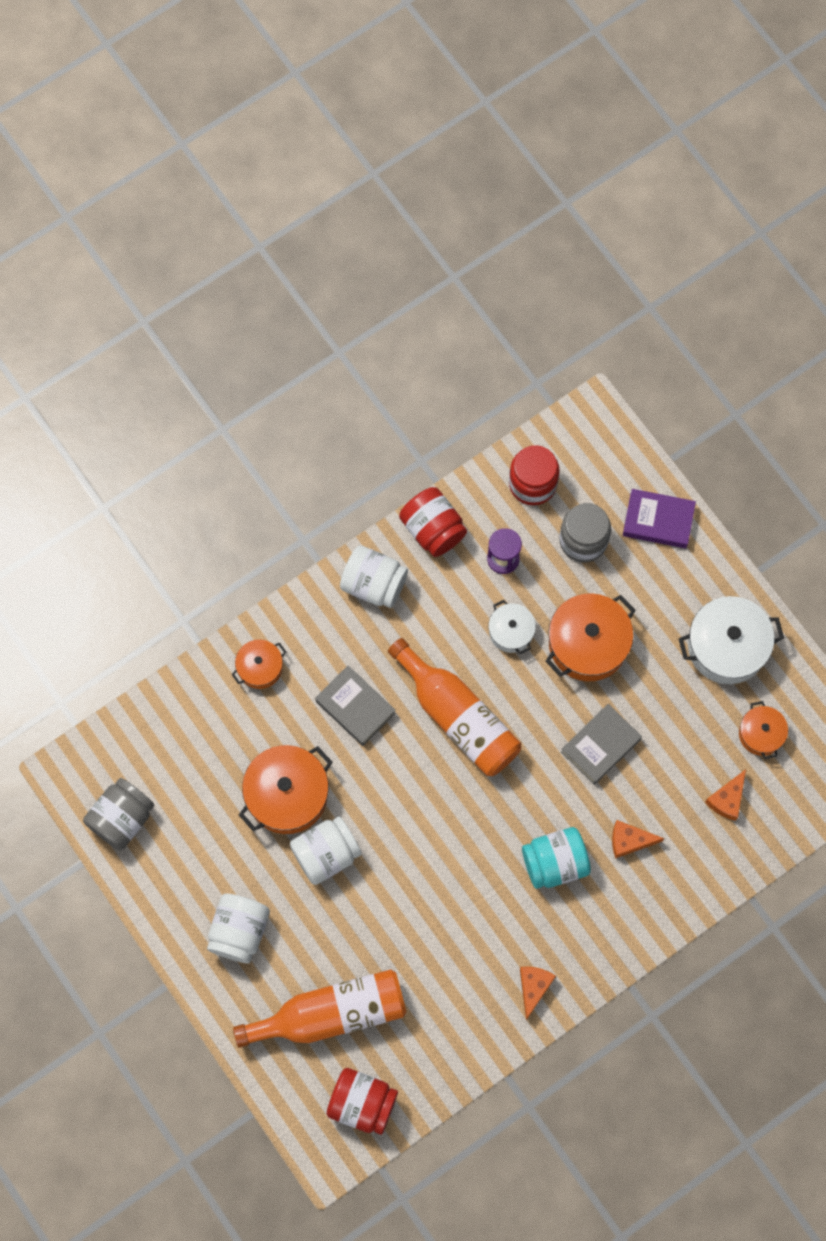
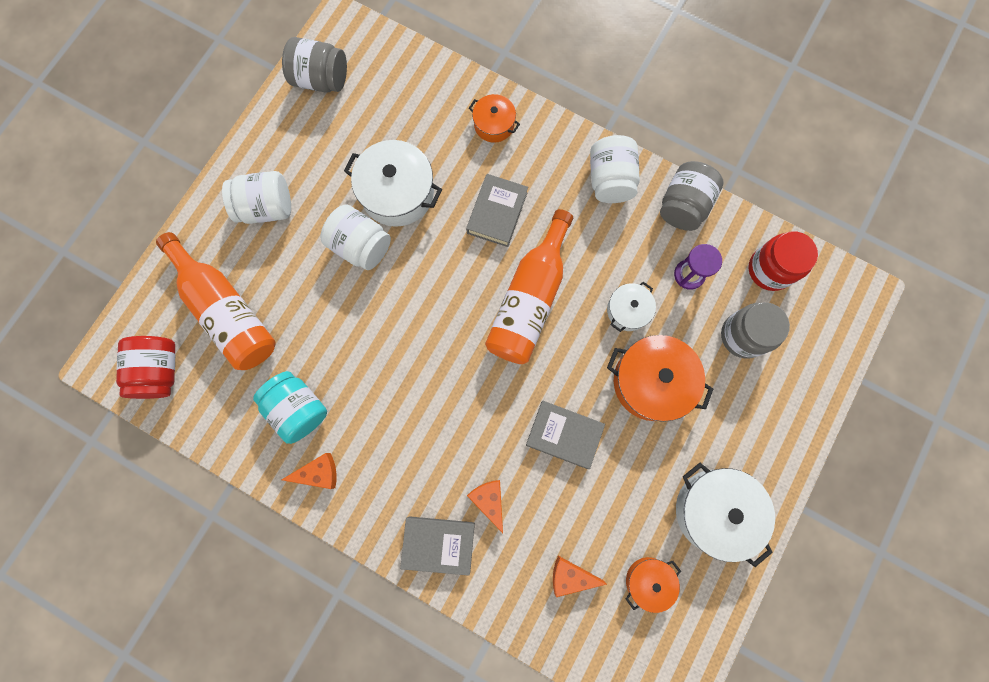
camera: 65 degrees right, 5 degrees up
(287, 794) = (397, 193): orange pot -> white pot
(433, 529) = (683, 206): red jar -> grey jar
(555, 863) = (439, 441): turquoise jar -> turquoise jar (298, 409)
(648, 904) = (438, 544): none -> grey book
(658, 521) = (798, 394): purple book -> none

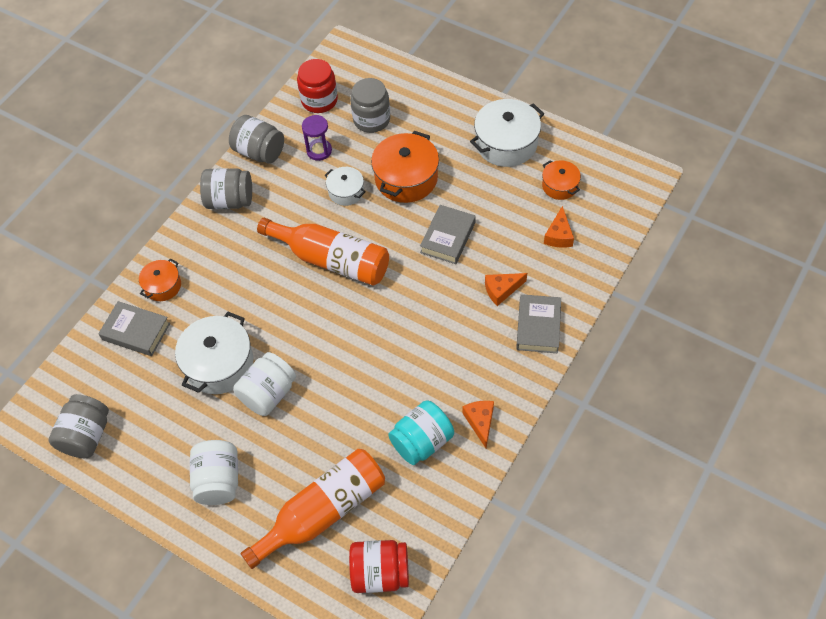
camera: 85 degrees left, 20 degrees down
(497, 213) = (249, 284): grey book -> grey book (136, 331)
(610, 180) = (230, 200): white jar -> grey jar

